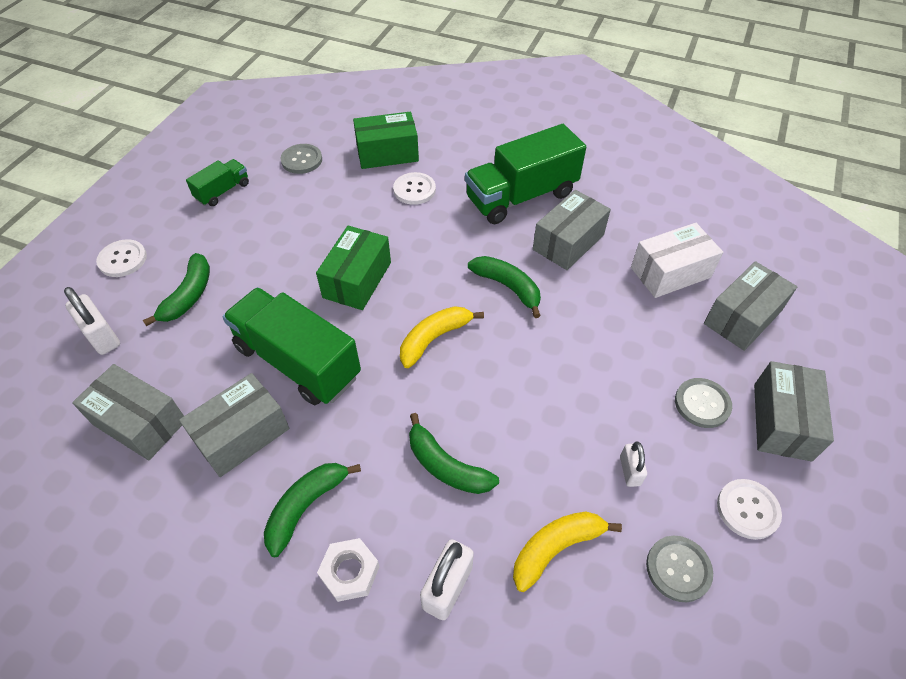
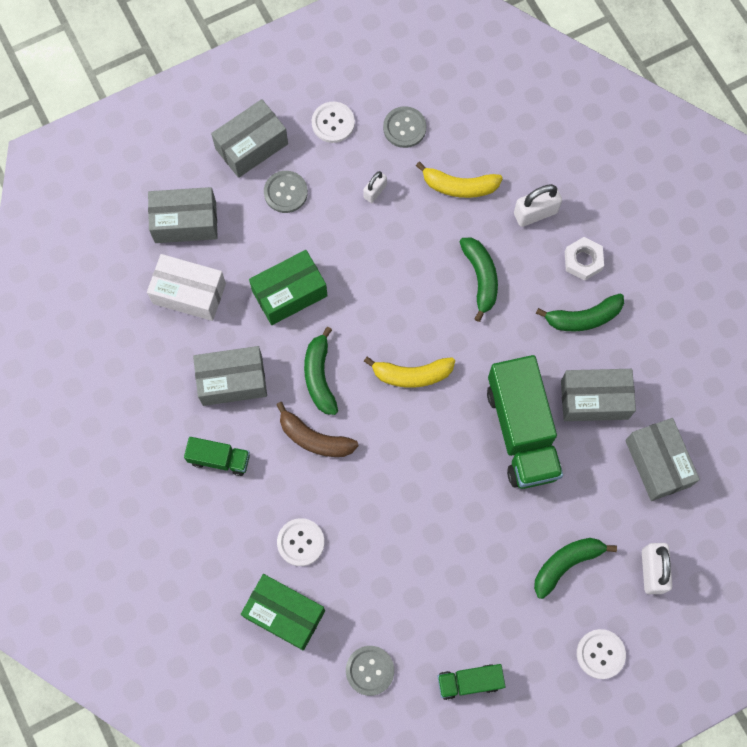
camera: 140 degrees left, 20 degrees up
(357, 280) = (426, 475): green box -> green box (289, 293)
(468, 248) = (314, 438): none -> brown banana
(521, 196) = (219, 459): green truck -> green truck, size x0.50

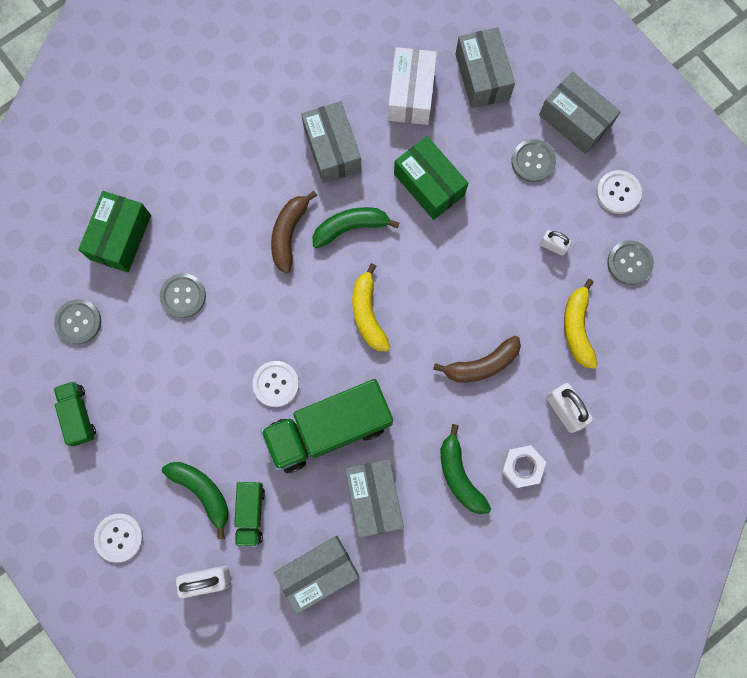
camera: 80 degrees right, 5 degrees up
(219, 459) = (255, 153): green truck -> green truck (250, 513)
(300, 542) = (188, 239): white button -> white button (276, 384)
(361, 556) = (183, 296): none -> grey button
(480, 278) = (482, 364): green banana -> brown banana

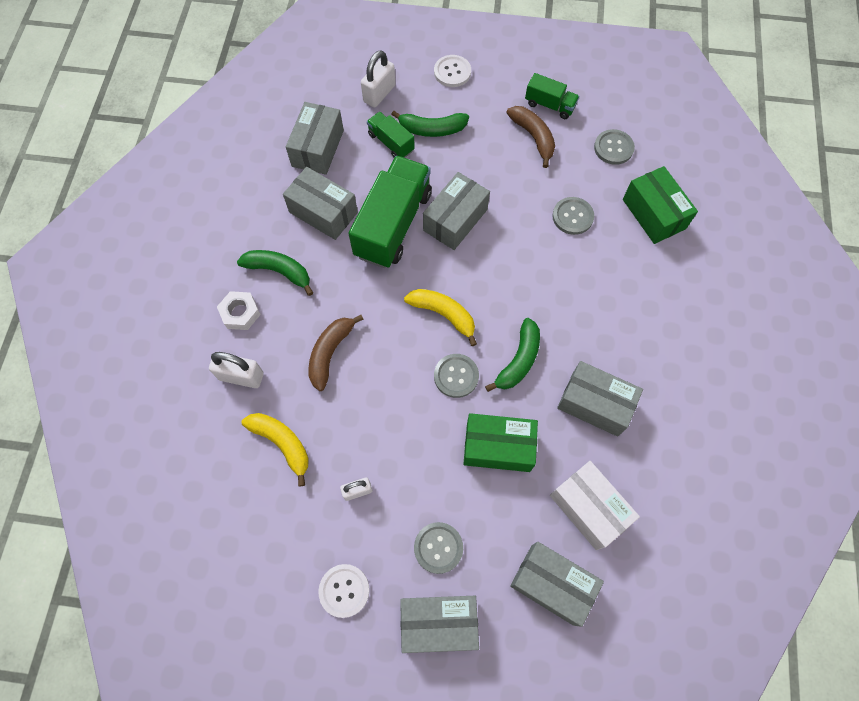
camera: 135 degrees right, 10 degrees down
(276, 384) = (455, 220): white button -> grey box
(289, 234) = (554, 316): brown banana -> brown banana (533, 137)
(629, 263) = (283, 536): grey button -> grey button (456, 376)

